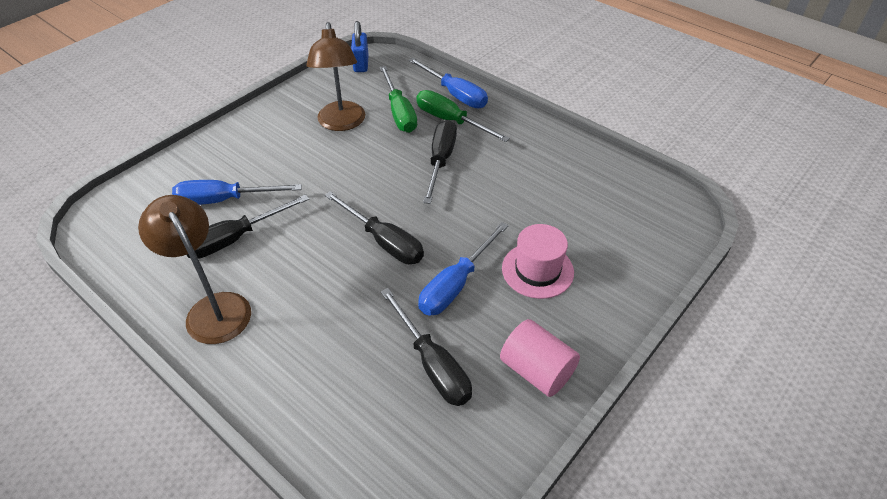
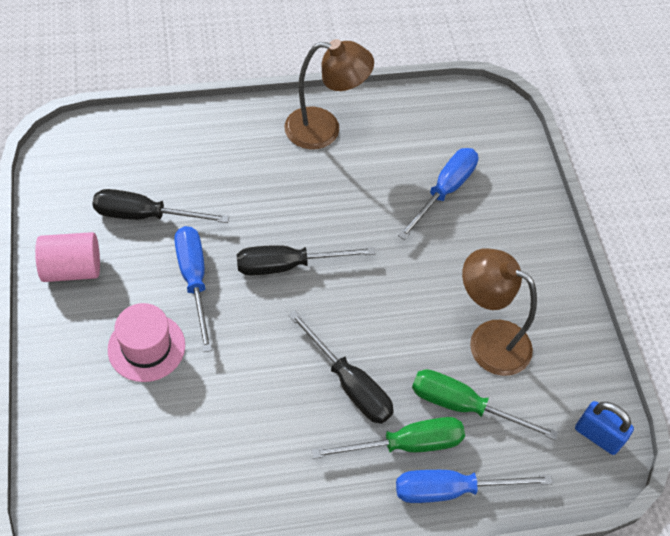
camera: 125 degrees right, 10 degrees up
(235, 239) = (387, 174): black screwdriver -> none

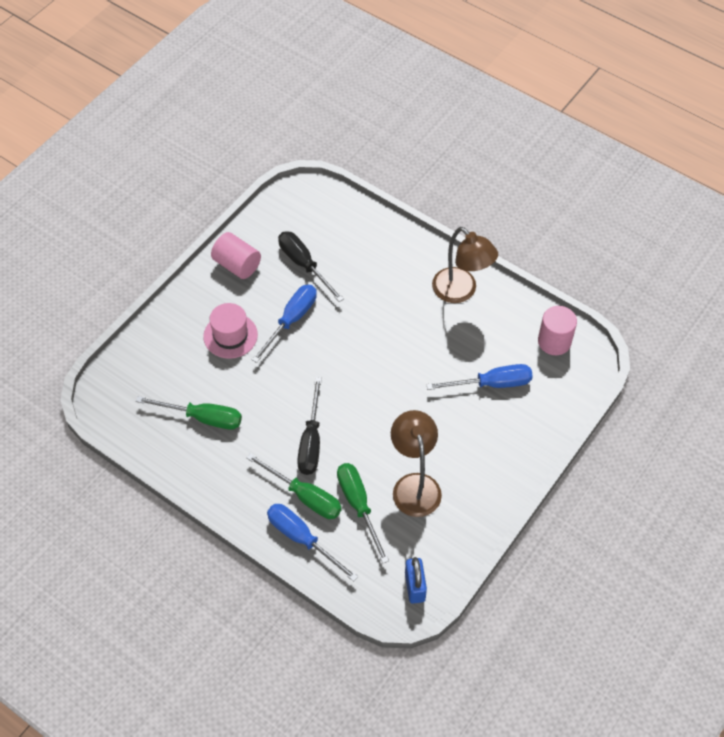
camera: 50 degrees right, 0 degrees up
(213, 459) = (203, 418): none -> green screwdriver
(288, 265) = (350, 352): black screwdriver -> none
(451, 113) = (554, 341): none -> pink cylinder

